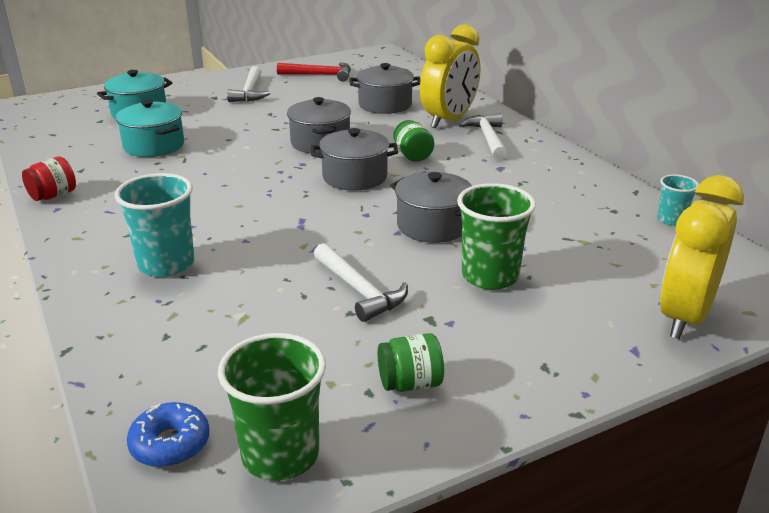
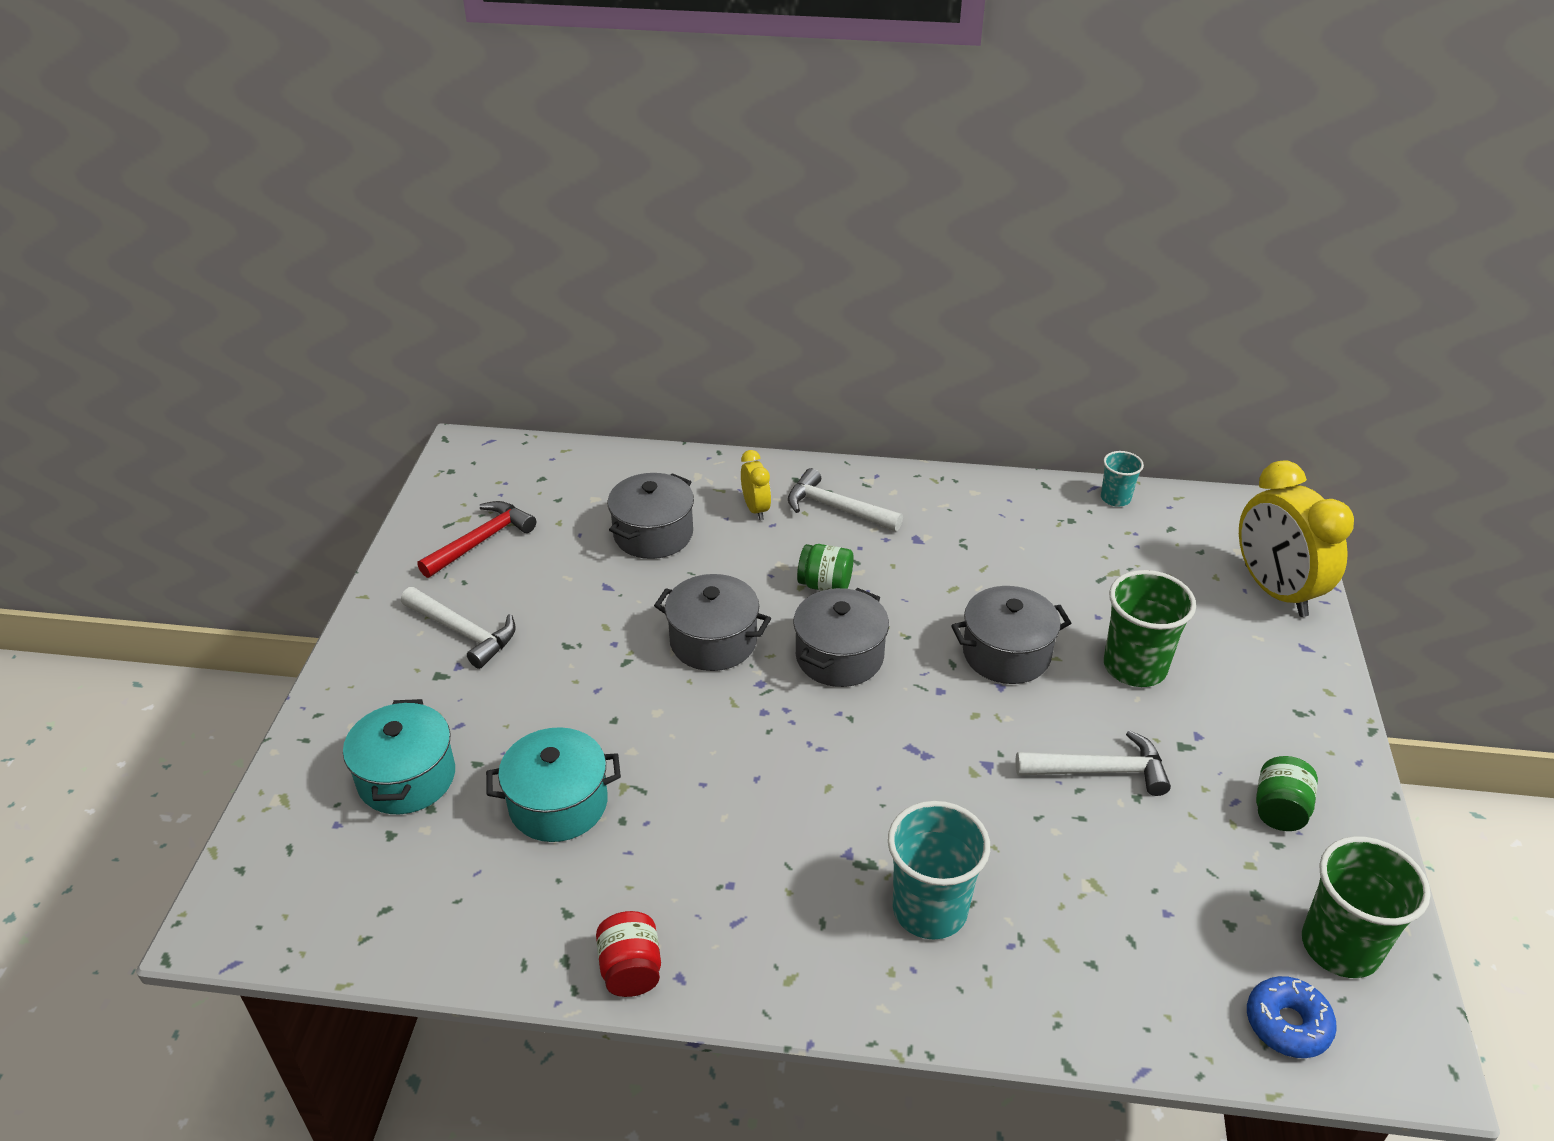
camera: 55 degrees left, 10 degrees up
(449, 120) = (756, 509): yellow clock -> yellow clock, size x0.48

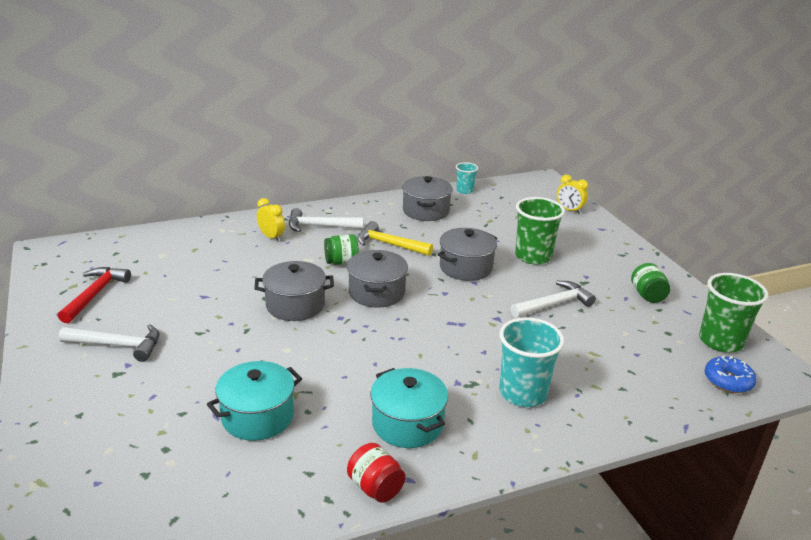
camera: 30 degrees left, 10 degrees down
(407, 778) = (134, 437): turquoise pot -> turquoise pot (407, 424)
(653, 534) = (215, 263): grey pot -> grey pot (426, 211)
(917, 573) = (389, 244): none -> yellow hammer
(1274, 591) = (569, 210): yellow clock -> yellow clock, size x0.48

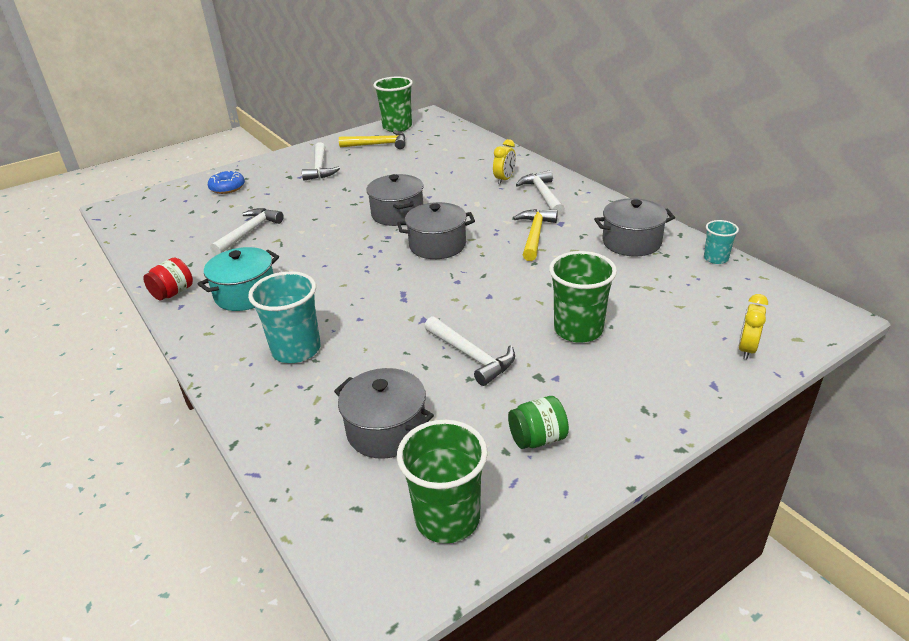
camera: 80 degrees right, 5 degrees up
(55, 274) = (397, 127): none -> green cup
(95, 294) = (378, 144): red hammer -> yellow hammer
(257, 416) = (249, 232): turquoise pot -> white hammer
(341, 262) = (482, 218): green jar -> none
(466, 267) = (517, 286): grey pot -> grey pot (386, 430)
(728, 381) = (351, 520): blue donut -> blue donut (227, 188)

